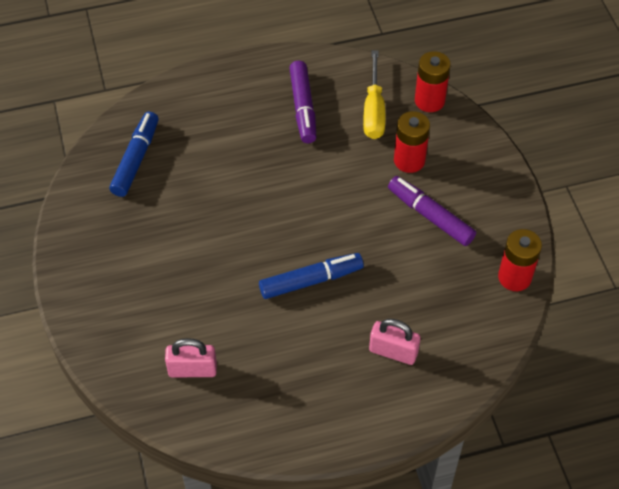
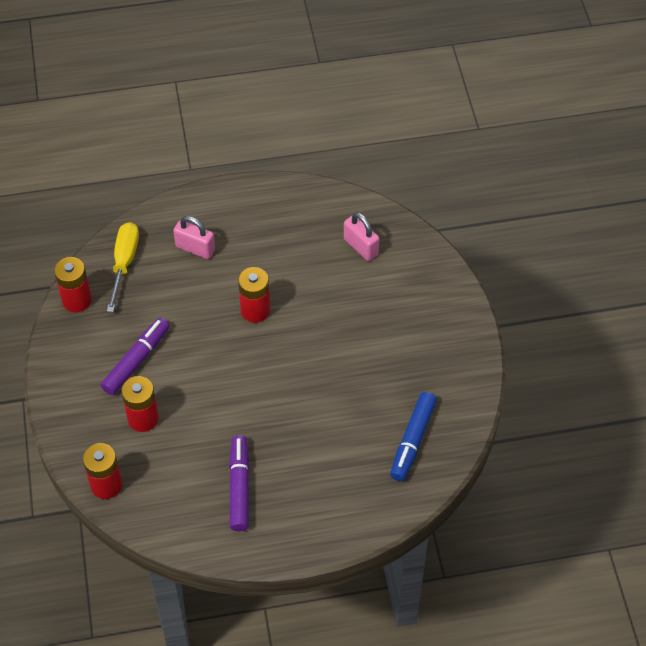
camera: 175 degrees left, 0 degrees up
(192, 370) = (360, 247): pink padlock -> pink padlock turned 45 degrees clockwise
(311, 280) = (255, 310): blue marker -> red battery
(374, 110) = (166, 478): yellow screwdriver -> yellow screwdriver (124, 263)
(430, 216) = (136, 361): purple marker -> purple marker turned 105 degrees counterclockwise

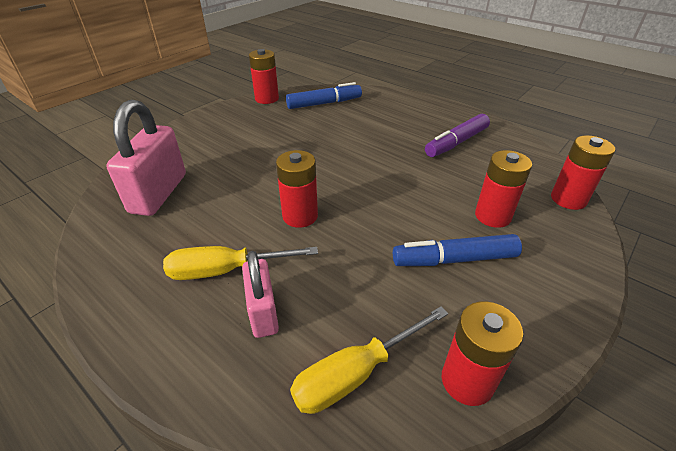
camera: 130 degrees left, 15 degrees down
(136, 361) = (454, 259): purple marker -> blue marker
(243, 247) = (226, 270): none -> yellow screwdriver
(360, 247) = (159, 193): pink padlock -> pink padlock, size x1.65
(469, 398) = (267, 99): none -> red battery

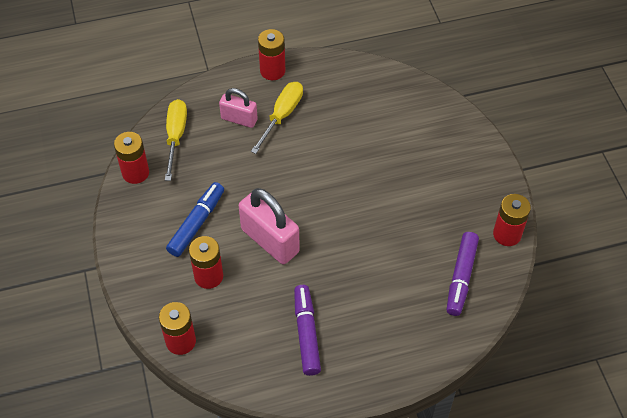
camera: 125 degrees right, 15 degrees up
(159, 193) = (388, 107): pink padlock -> pink padlock (270, 241)
(300, 216) = (300, 170): red battery -> red battery (272, 71)
(324, 103) = (461, 277): blue marker -> purple marker

